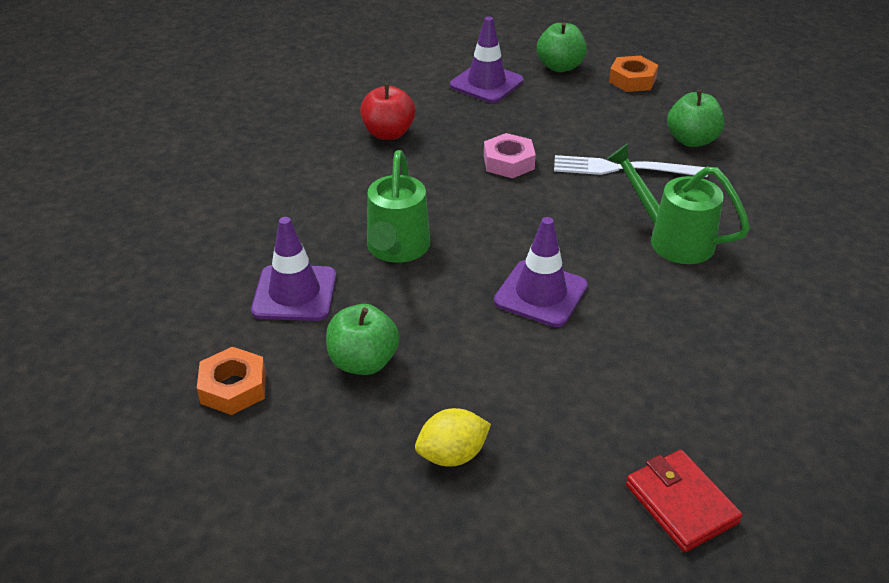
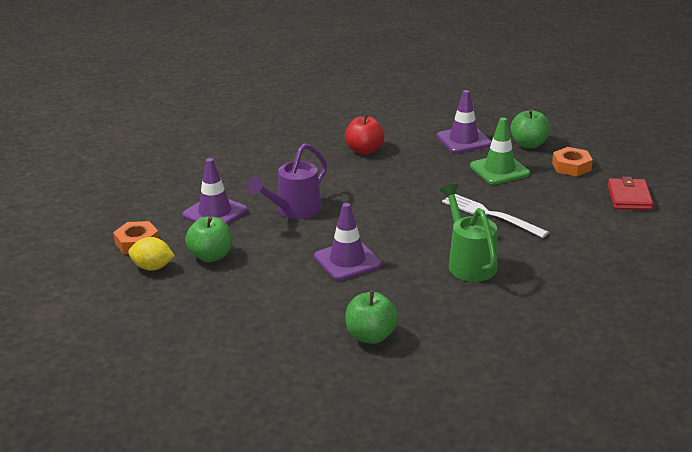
camera: 35 degrees right, 10 degrees down
(396, 249) = (294, 211): green watering can -> purple watering can
(452, 455) = (204, 313): yellow lemon -> yellow lemon (153, 267)
(508, 162) = (419, 188): pink nut -> none
(567, 108) = (499, 170): none -> green traffic cone
(681, 503) = (293, 383): red wallet -> red wallet (629, 197)
(691, 140) = (563, 214): green apple -> green apple (371, 336)

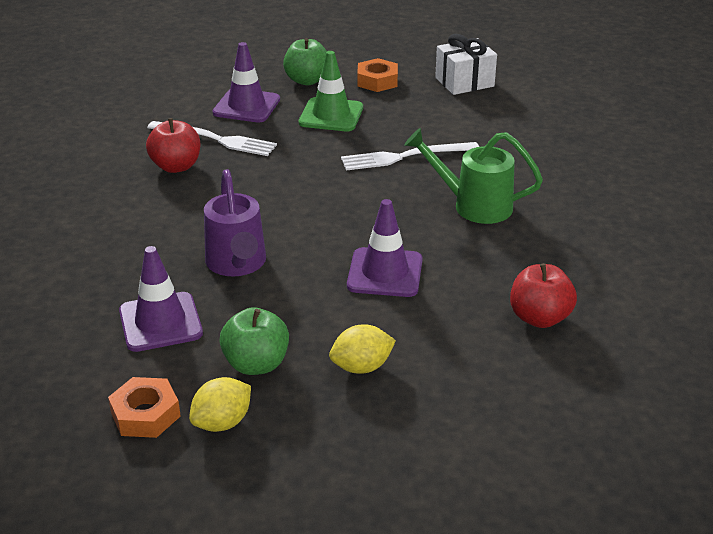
camera: 55 degrees left, 5 degrees up
(245, 290) = (361, 367): none -> yellow lemon
(371, 336) = (539, 318): green apple -> red apple
(411, 148) = (215, 139): none -> white fork
(629, 197) = (464, 82): red wallet -> white gift

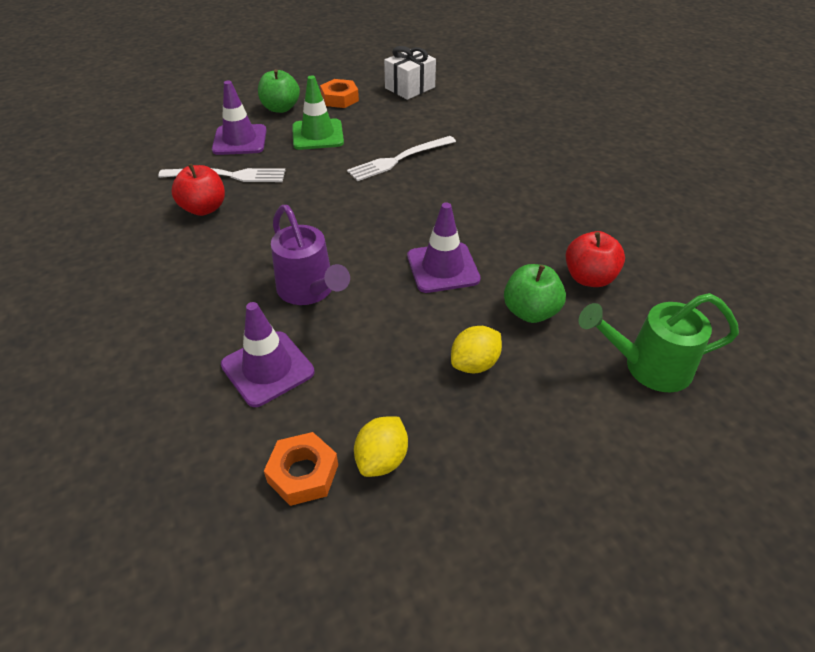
camera: 20 degrees left, 10 degrees up
(256, 364) = (380, 387): green apple -> green apple (530, 312)
(474, 205) = (479, 190): green watering can -> green watering can (648, 367)

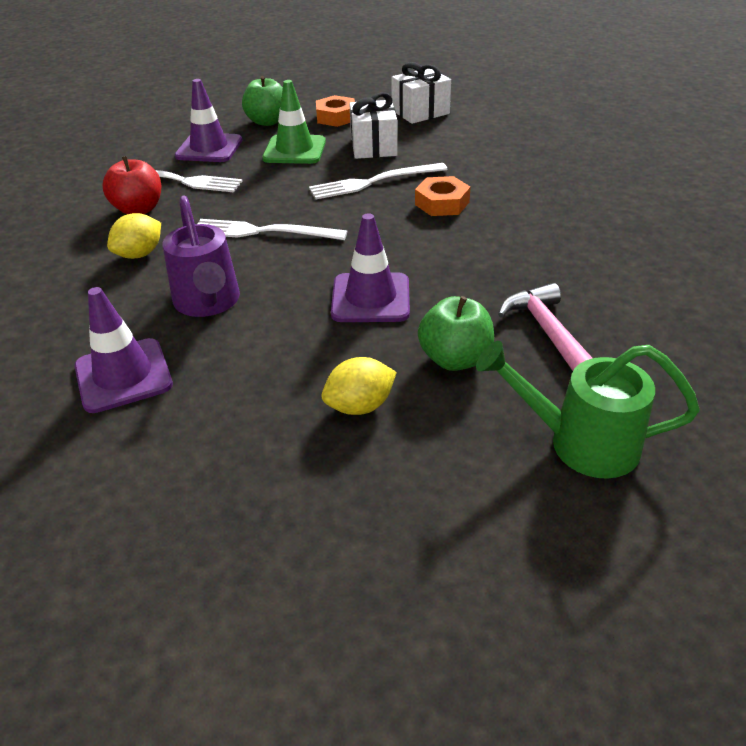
camera: 15 degrees right, 5 degrees down
(303, 473) = (106, 491): orange nut -> orange nut (442, 203)
(326, 217) = (263, 232): none -> white fork
(382, 459) = (201, 492): yellow lemon -> yellow lemon (140, 254)
(384, 125) = (373, 147): none -> white gift
(589, 278) = (547, 331): red apple -> pink hammer

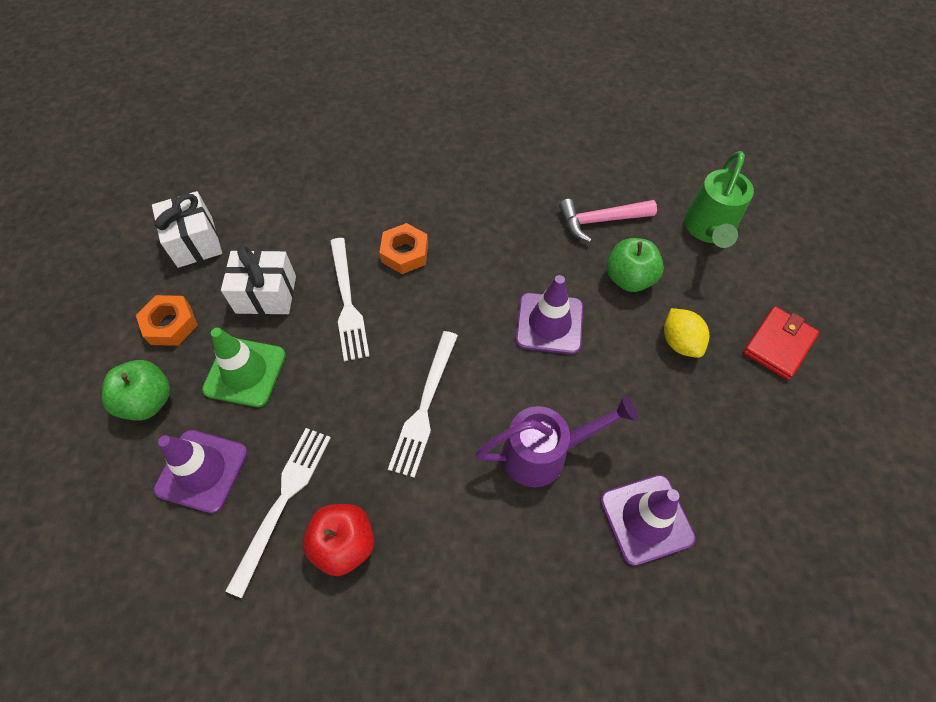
camera: 85 degrees left, 20 degrees up
(140, 254) = (447, 530): yellow lemon -> none
(371, 517) = (778, 344): none -> red wallet

